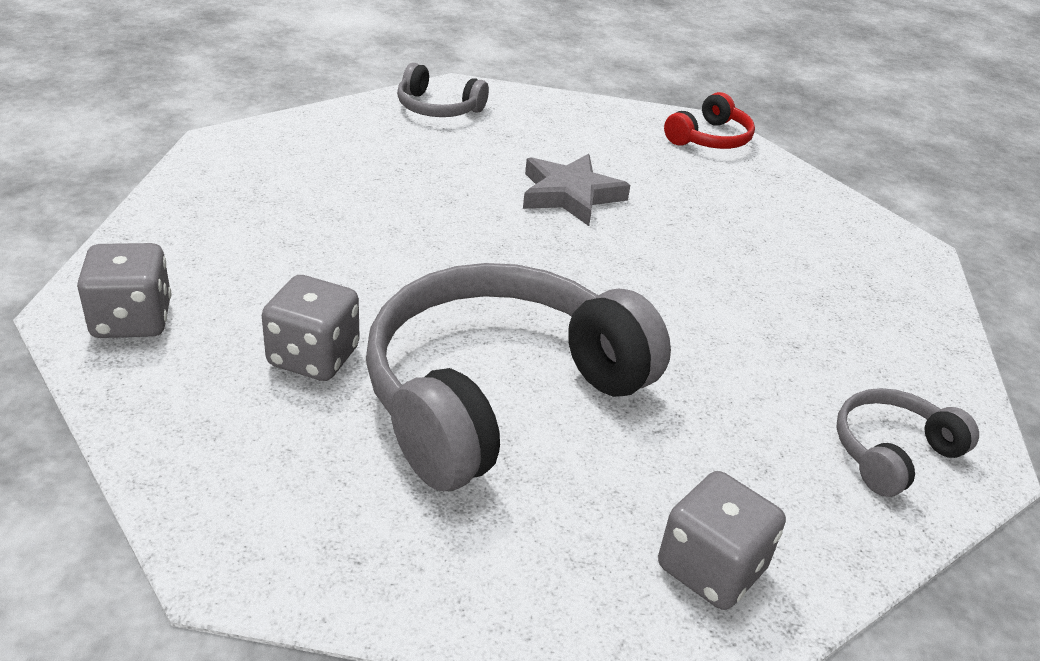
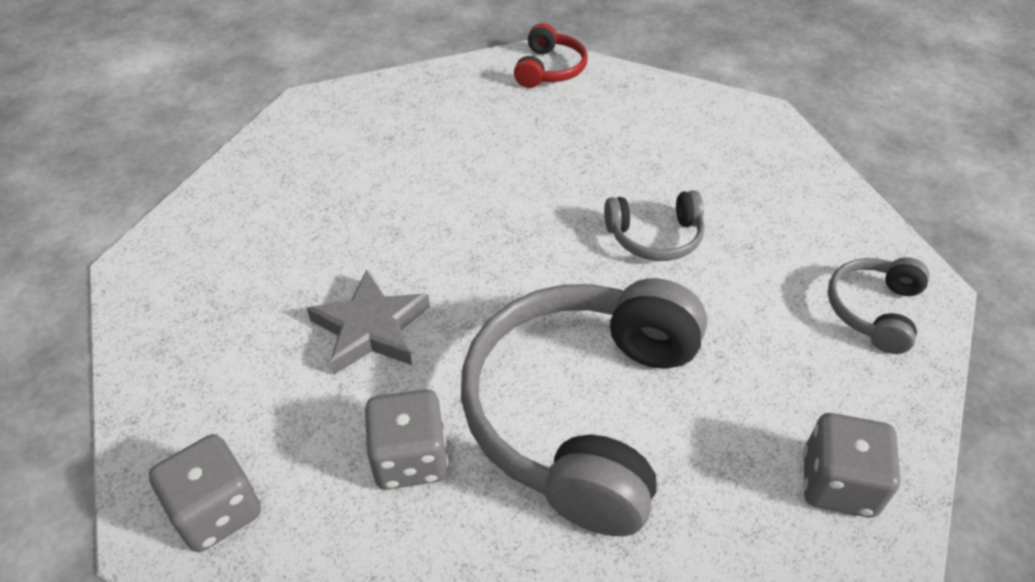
camera: 25 degrees left, 10 degrees up
(438, 108) = (307, 134): grey headphones -> grey headphones (655, 237)
(570, 195) = (487, 179): grey star -> grey star (371, 328)

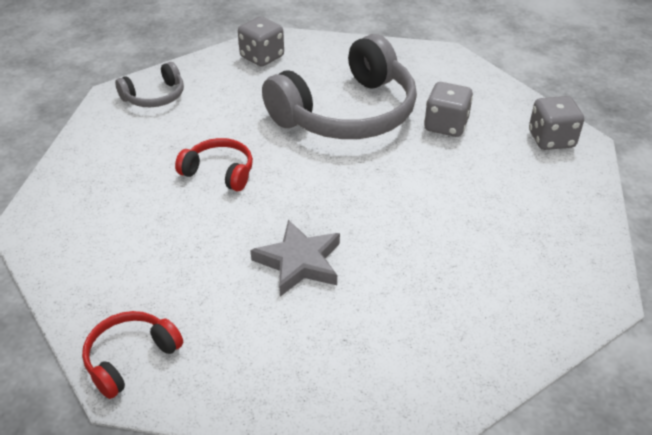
camera: 150 degrees left, 5 degrees down
(371, 328) = (438, 188): grey star -> grey star (299, 262)
(655, 237) = (219, 172): grey headphones -> red headphones

